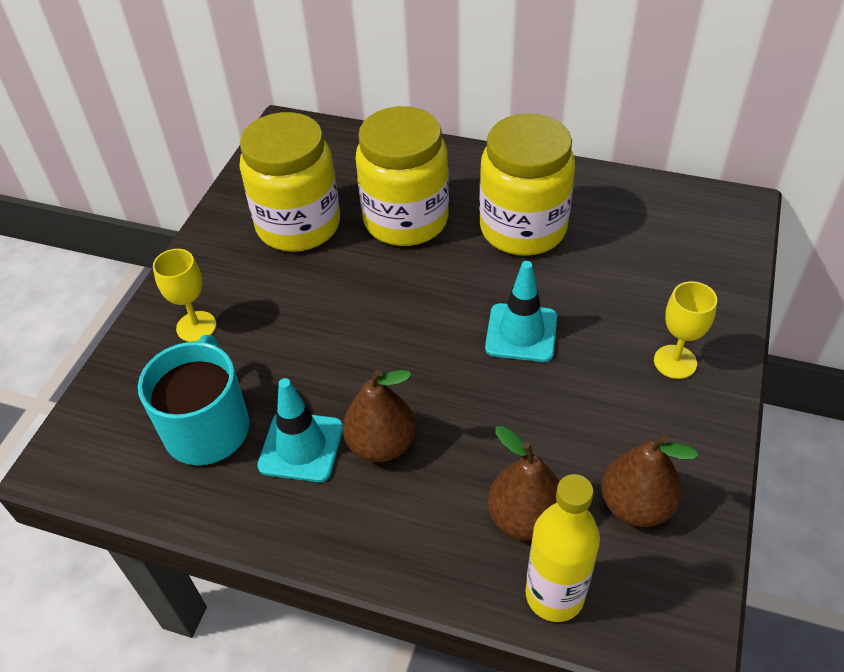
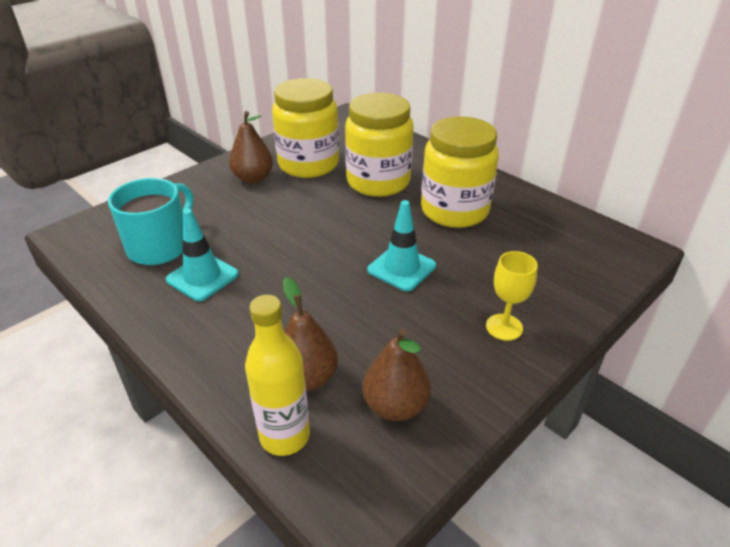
camera: 25 degrees right, 10 degrees down
(196, 326) = (202, 194): yellow goblet -> none
(381, 444) = (251, 295): brown pear -> brown pear (253, 178)

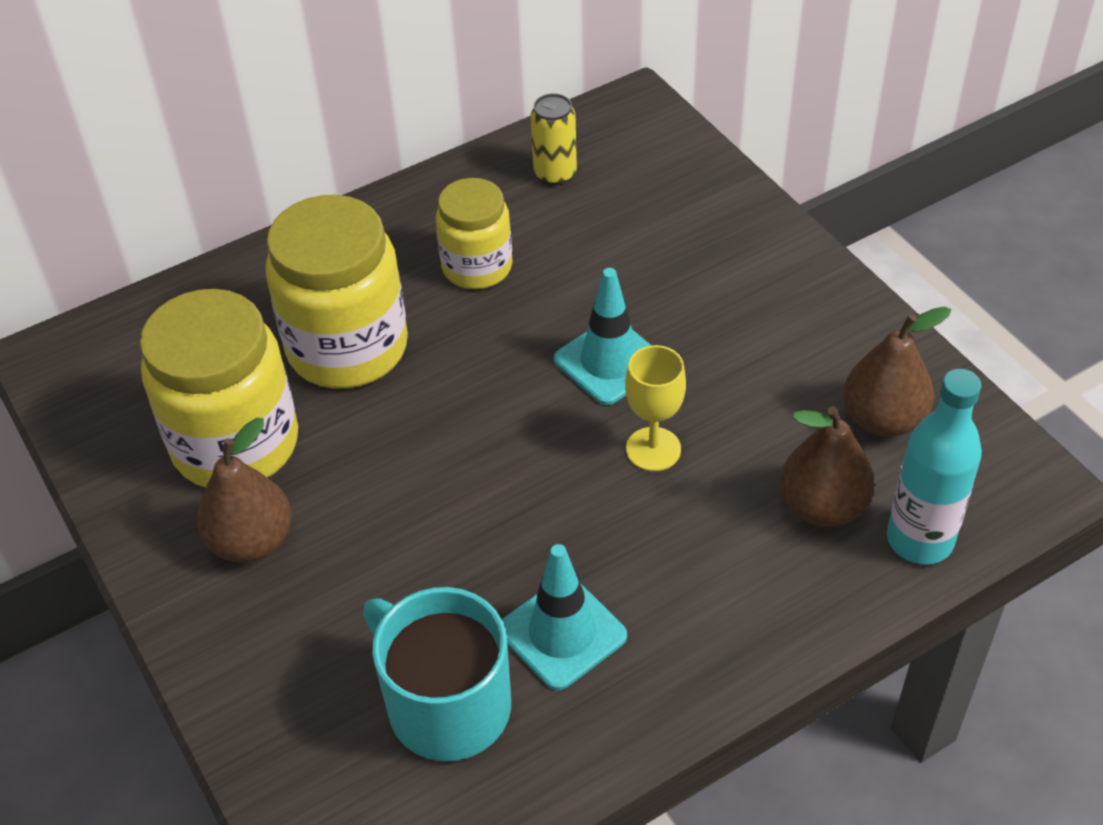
camera: 75 degrees left, 10 degrees up
(285, 436) = (919, 540): yellow bottle -> turquoise bottle
(454, 210) = (477, 267): yellow jar -> yellow jar, size x0.61
(504, 327) = (762, 281): yellow goblet -> yellow goblet (653, 449)
(548, 226) = (555, 174): none -> yellow can

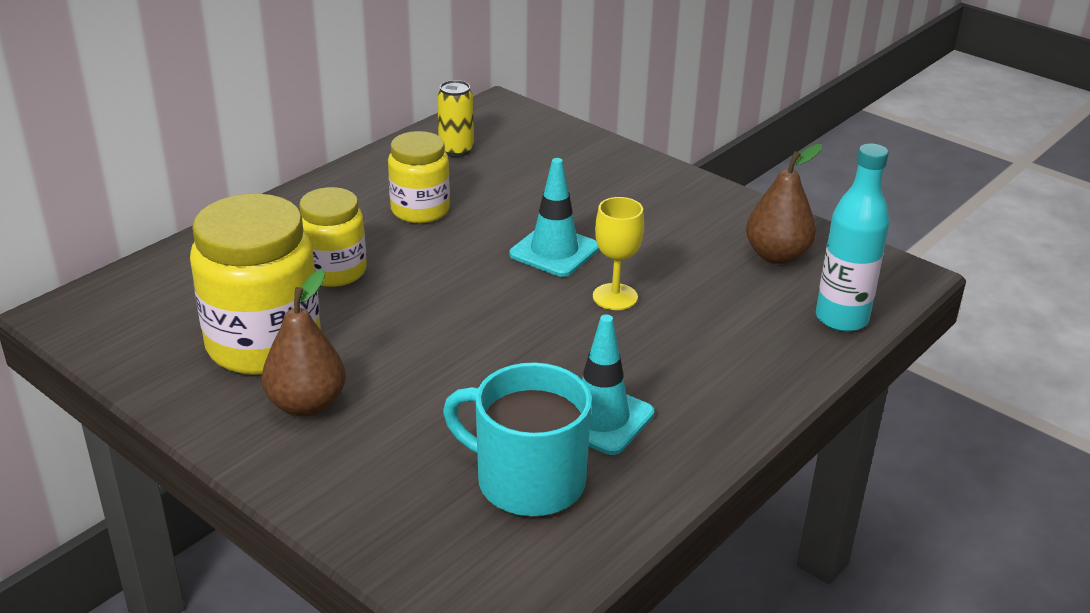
camera: 20 degrees left, 15 degrees down
(347, 348) = (334, 271): yellow jar -> yellow jar, size x0.61
(822, 506) = (760, 310): brown pear -> none

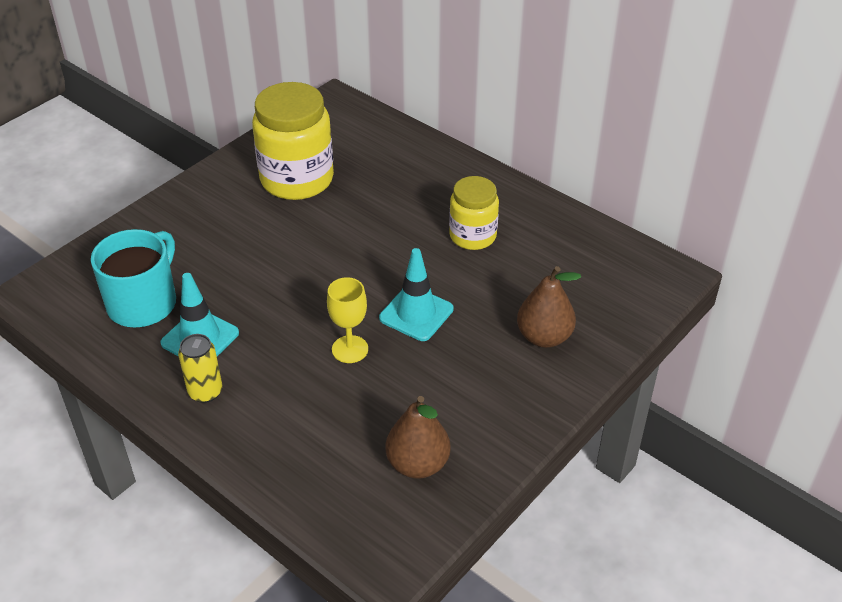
camera: 90 degrees right, 10 degrees up
(307, 404) = (233, 204): brown pear -> brown pear (544, 337)
(334, 271) = (383, 200): yellow jar -> none
(456, 150) = (577, 250): yellow can -> yellow can (205, 392)
(841, 319) = (314, 500): turquoise bottle -> none

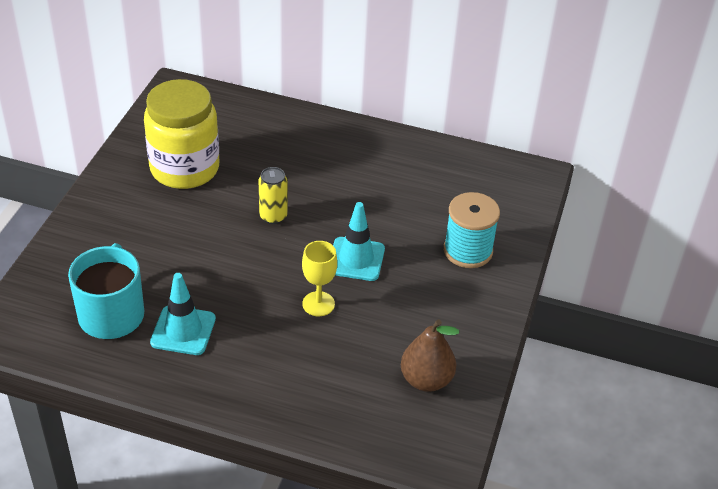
camera: 25 degrees left, 0 degrees up
(205, 392) = (216, 374): yellow can -> yellow can (273, 216)
(472, 236) = (365, 182): yellow jar -> none
(544, 337) = (468, 251): brown pear -> turquoise spool

